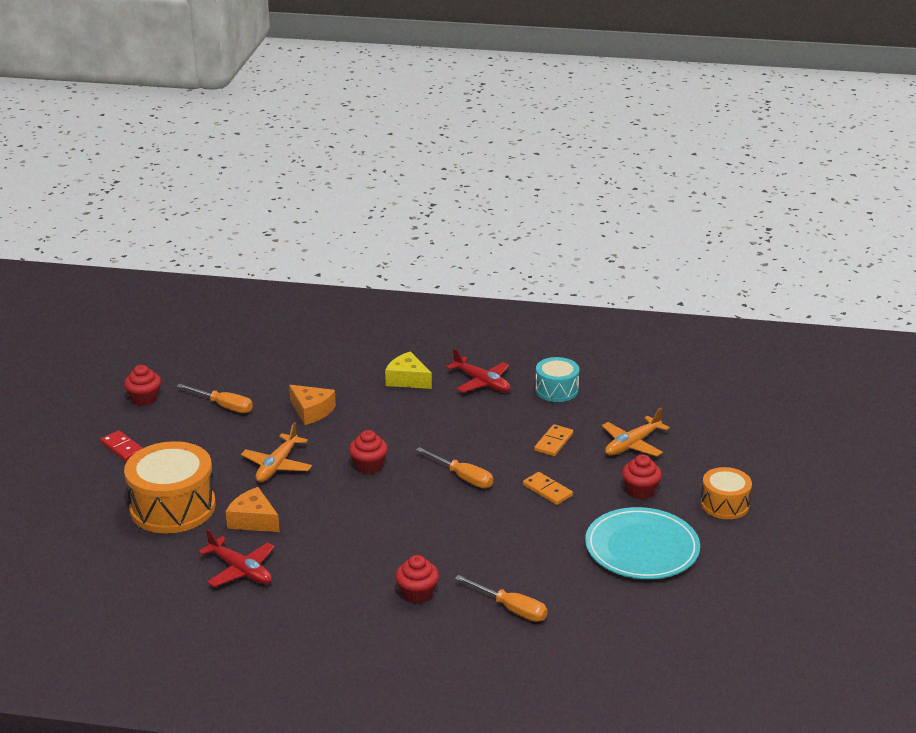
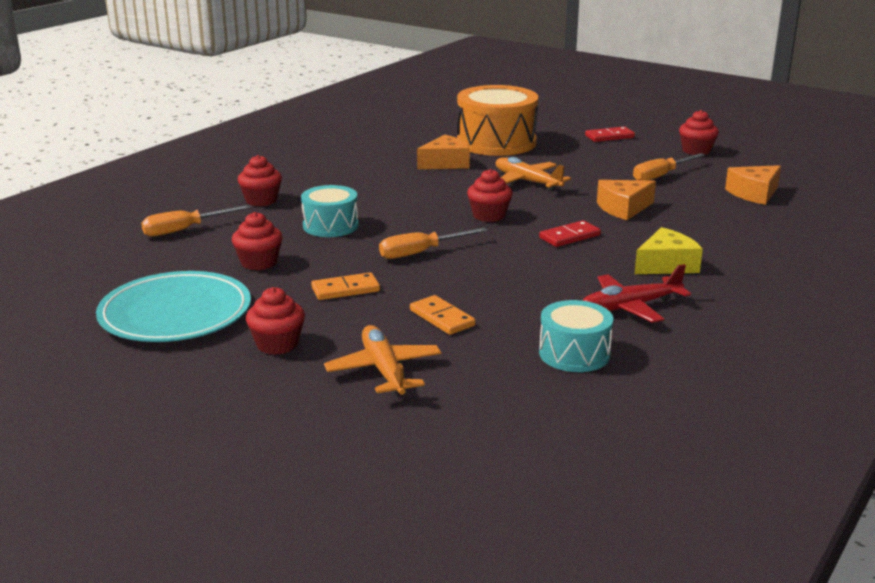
camera: 115 degrees right, 5 degrees down
(240, 570) = (379, 151): red plane -> none
(242, 363) = (754, 194): none -> orange cheese
(385, 423) = (569, 237): none -> red domino
(445, 535) = (330, 226): none -> turquoise drum
(538, 544) = (259, 263): none -> red cupcake
(724, 504) = (176, 394): orange drum -> none

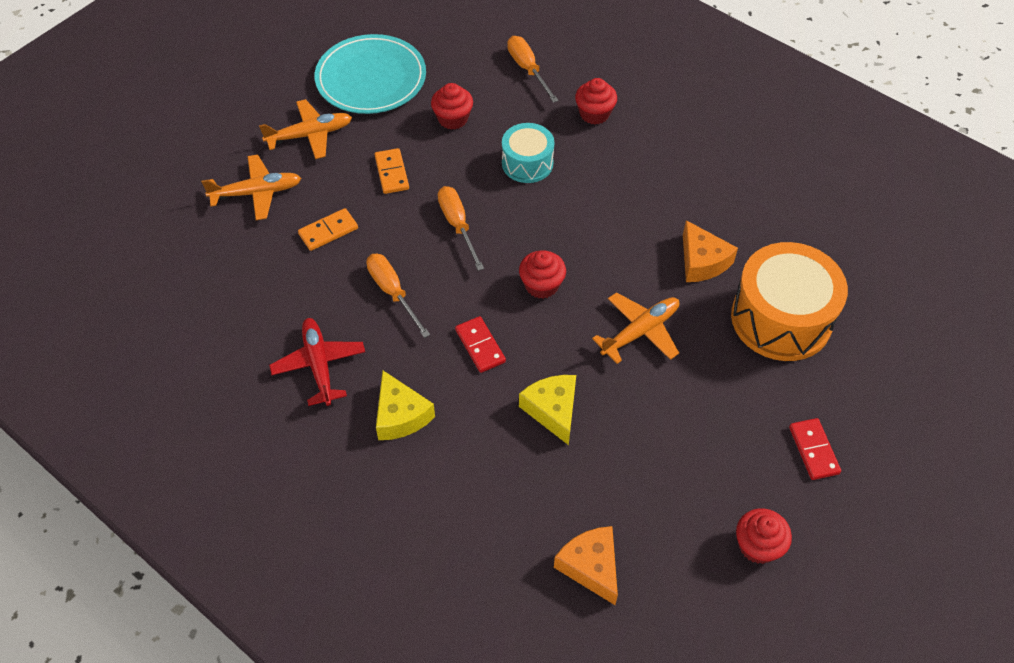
camera: 95 degrees right, 30 degrees up
(277, 344) = (309, 135): red cupcake -> orange plane
(574, 353) = (250, 310): turquoise drum -> none
(623, 208) = (552, 410): orange cheese -> yellow cheese
(661, 176) = (657, 475): orange screwdriver -> orange screwdriver (393, 292)

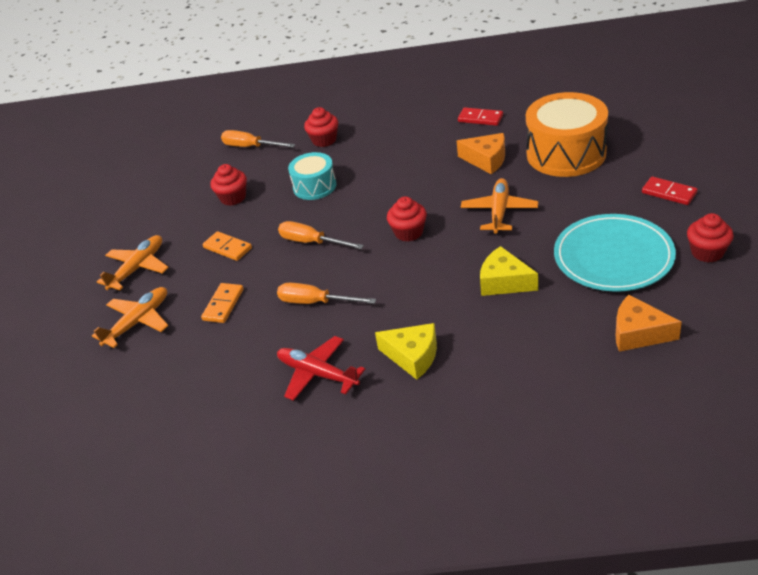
camera: 35 degrees left, 15 degrees down
(371, 78) = (144, 214): turquoise plate -> turquoise plate (613, 257)
(480, 346) = (413, 286): red domino -> red domino (480, 118)

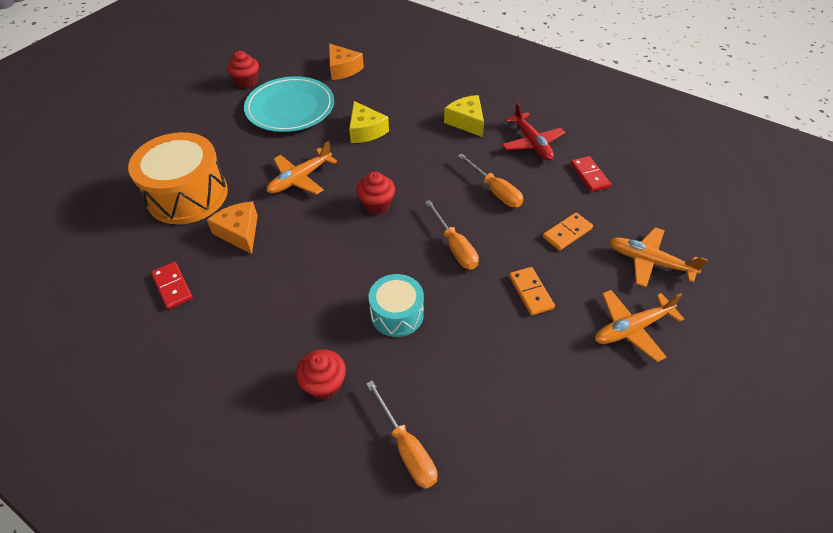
camera: 150 degrees left, 10 degrees up
(137, 322) = (650, 262): orange plane -> orange plane turned 45 degrees clockwise
(233, 197) = (485, 363): red cupcake -> none
(669, 193) = (196, 123): red domino -> red domino (589, 175)

